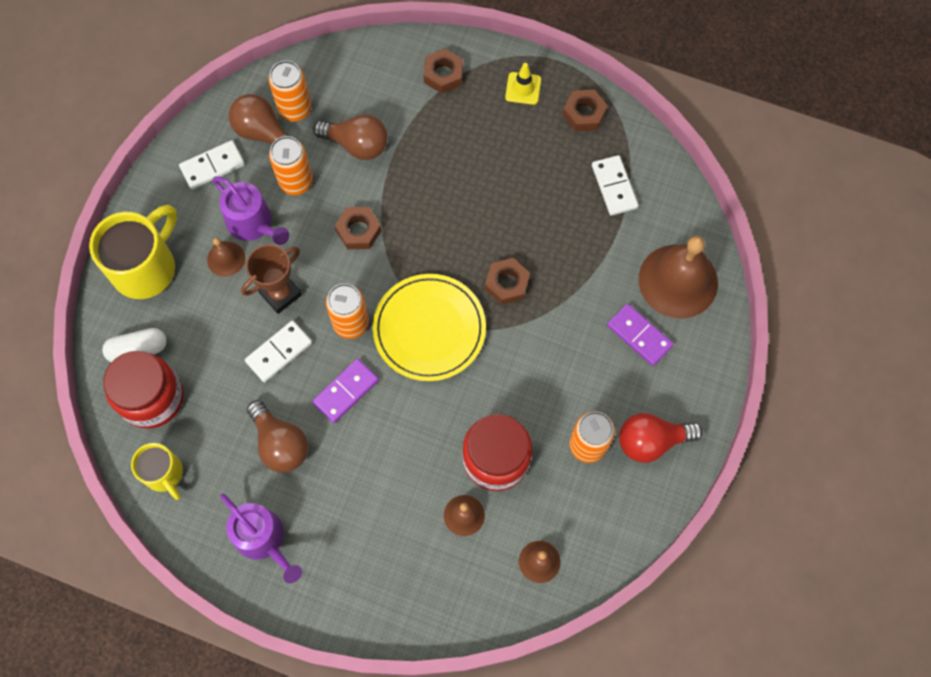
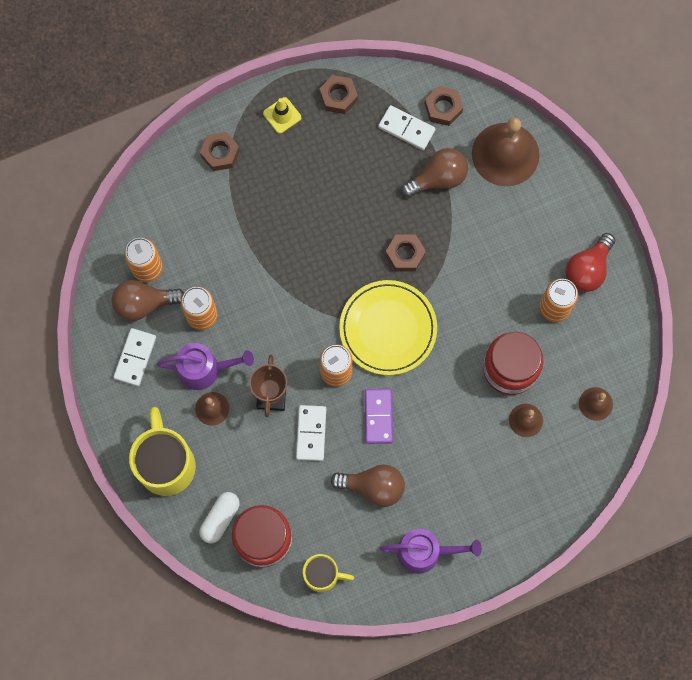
camera: 45 degrees left, 5 degrees up
(357, 145) = (215, 254): brown light bulb -> brown light bulb (438, 179)
(359, 231) = (277, 309): brown nut -> brown nut (443, 108)
(639, 335) = (517, 211): purple domino -> none

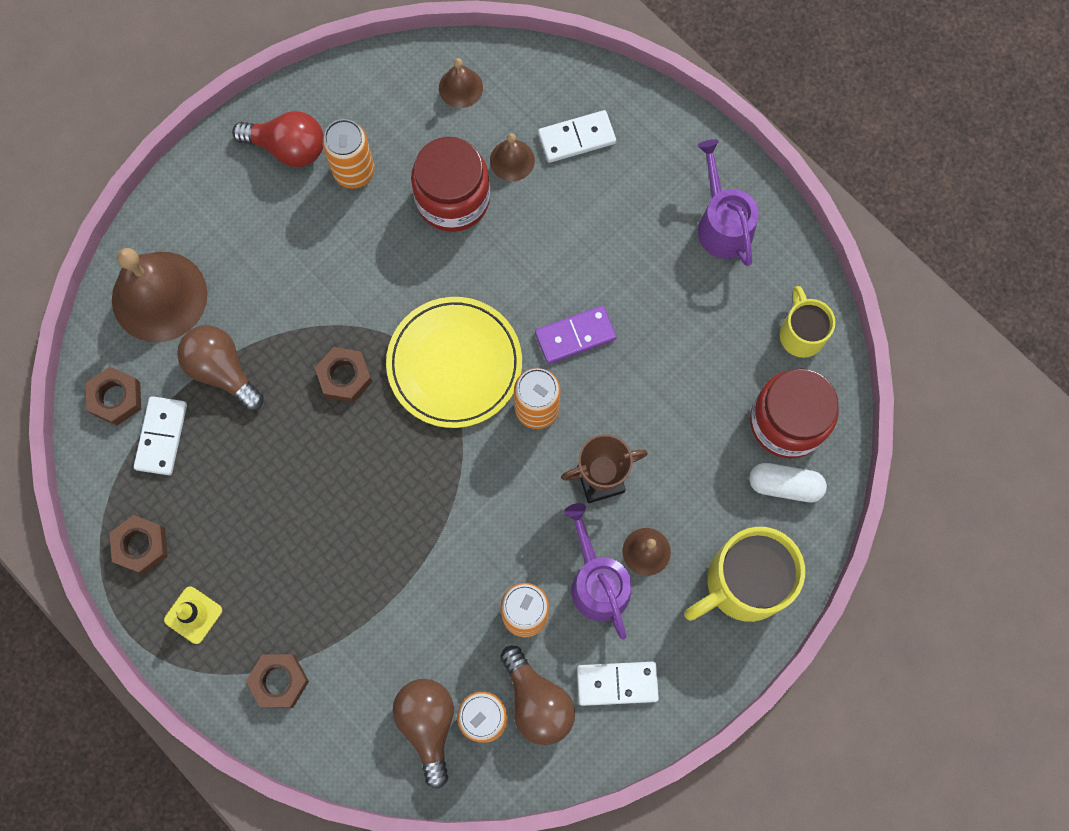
camera: 110 degrees left, 0 degrees up
(311, 433) = (629, 412): white domino -> white domino (577, 138)
(373, 487) = (667, 311): brown light bulb -> brown light bulb (428, 724)

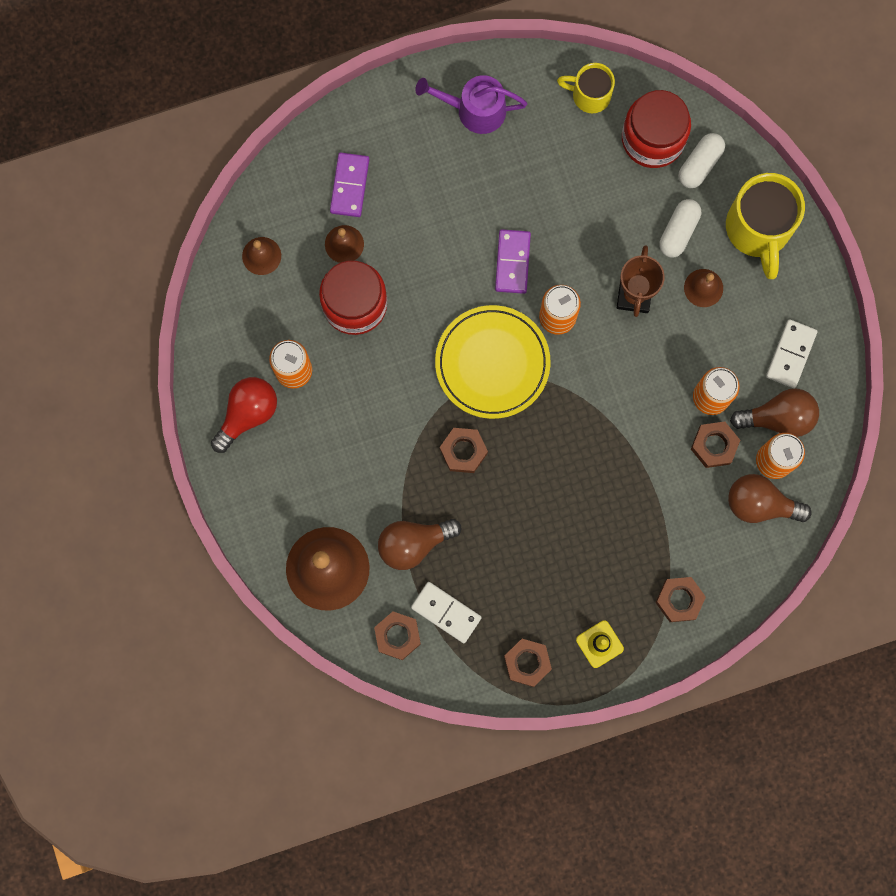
camera: 65 degrees left, 5 degrees up
(472, 643) = (714, 445): none -> brown nut
(577, 138) = (350, 186): white domino -> purple domino
(597, 582) = (710, 334): purple watering can -> none
(696, 496) = (678, 232): none -> white capsule

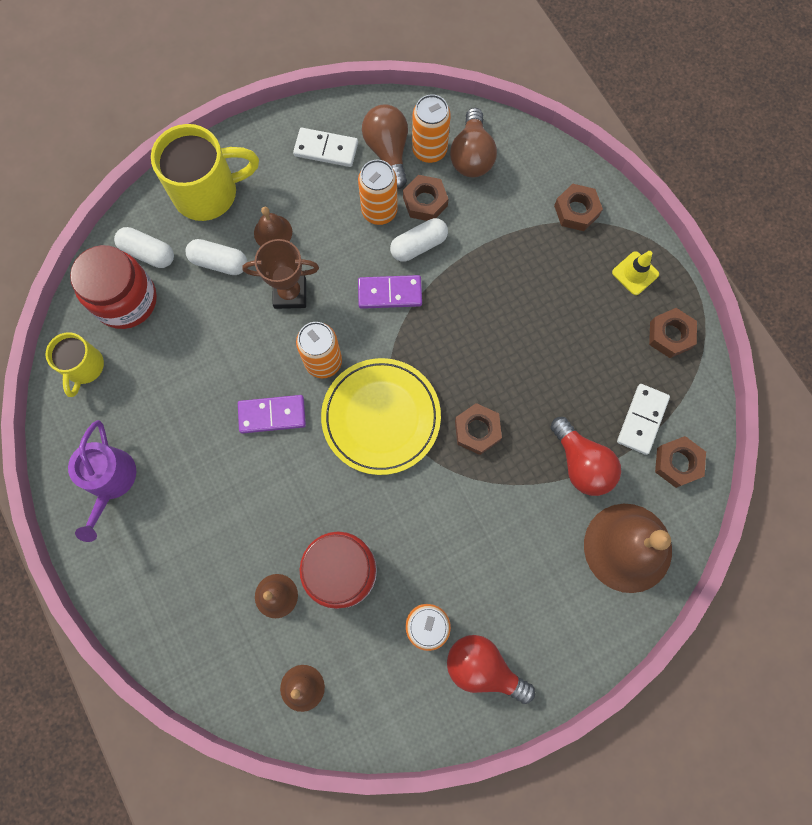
camera: 100 degrees left, 5 degrees down
(350, 186) = (209, 602): purple domino -> purple domino (390, 293)
(413, 543) = (581, 463): brown light bulb -> red light bulb
(665, 430) = (418, 246): none -> white capsule

